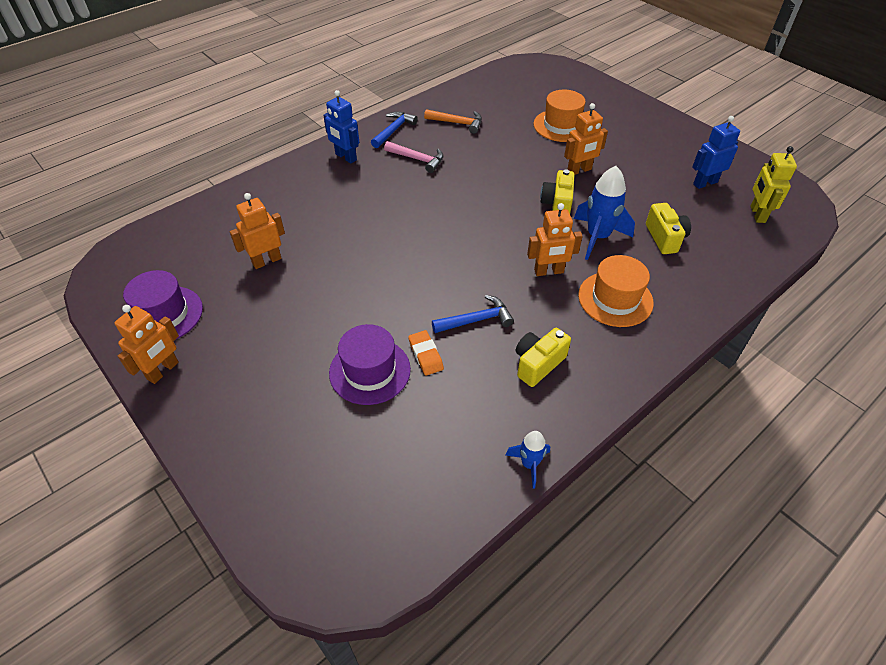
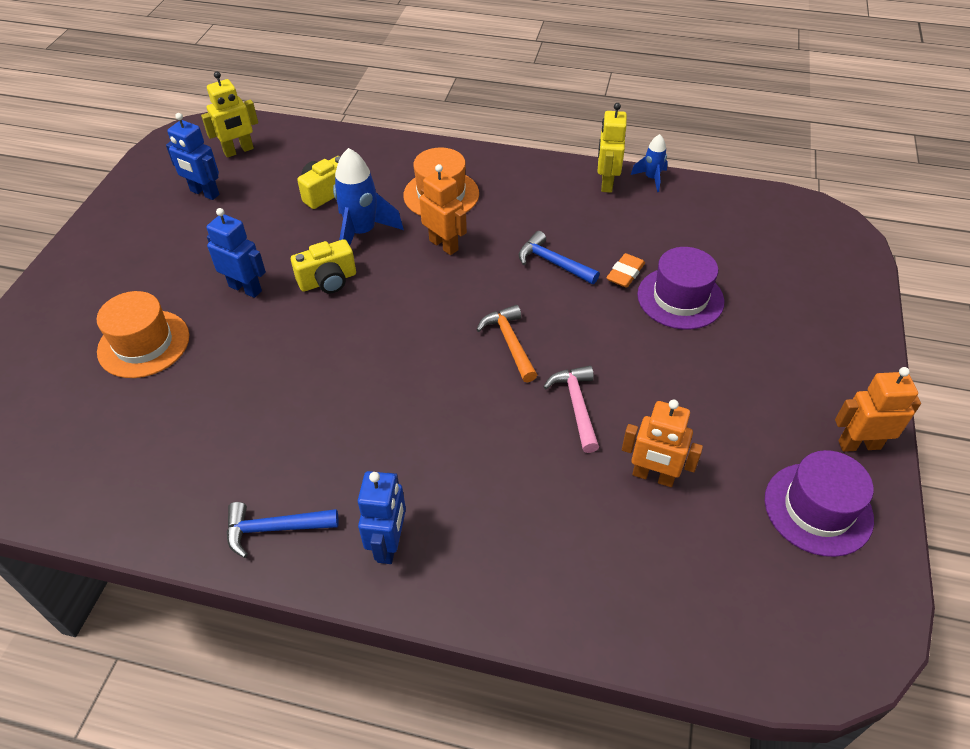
camera: 125 degrees left, 0 degrees up
(417, 159) = (332, 452): pink hammer -> pink hammer (577, 406)
(457, 123) = (203, 459): orange hammer -> orange hammer (510, 343)
(538, 364) = (560, 208): yellow camera -> none
(549, 421) = (606, 183): none -> yellow robot
(579, 170) = (245, 288): orange robot -> blue robot

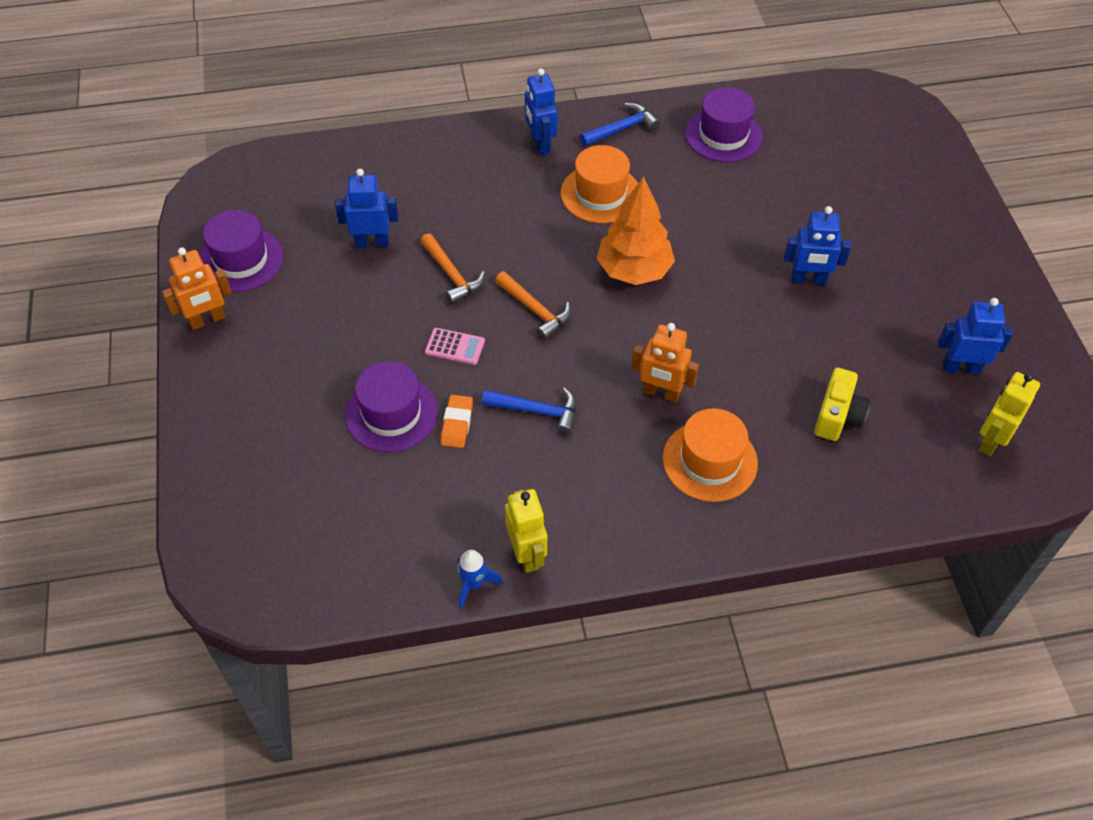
camera: 155 degrees right, 5 degrees up
(144, 344) = (840, 206): orange hat -> orange hat (600, 194)
(169, 472) = (723, 135): none -> purple hat
(328, 281) = (741, 313): yellow camera -> none
(362, 233) = (754, 377): blue rocket -> none
(392, 349) = (634, 270): none -> orange tree
(577, 406) = (451, 275): pink hammer -> orange hammer
(602, 334) = (455, 347): none -> pink calculator
(653, 476) = (372, 242): orange robot -> blue robot

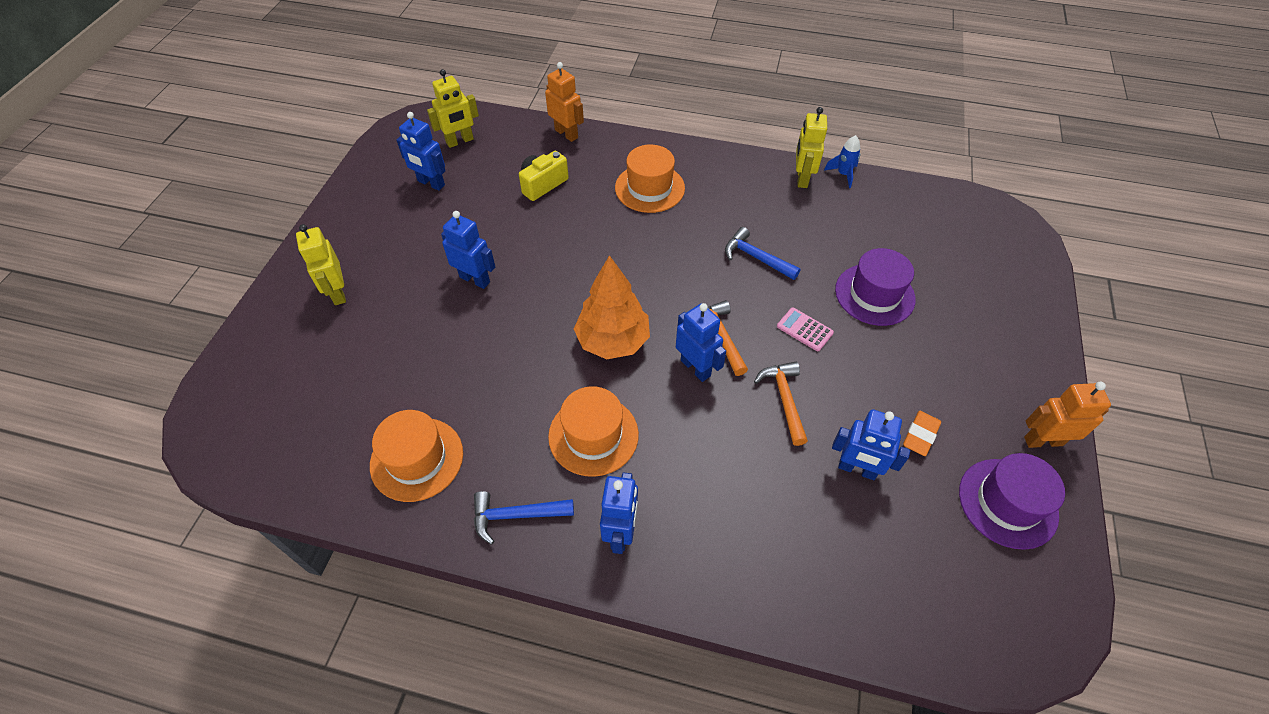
camera: 155 degrees left, 0 degrees up
(457, 424) = (823, 269): orange eraser -> orange eraser (920, 435)
(544, 274) = (696, 368): none -> blue robot
(661, 393) = (655, 238): orange robot -> orange robot (566, 134)
(723, 135) = (417, 459): purple hat -> orange hat
(919, 222) = (337, 293): none -> yellow robot

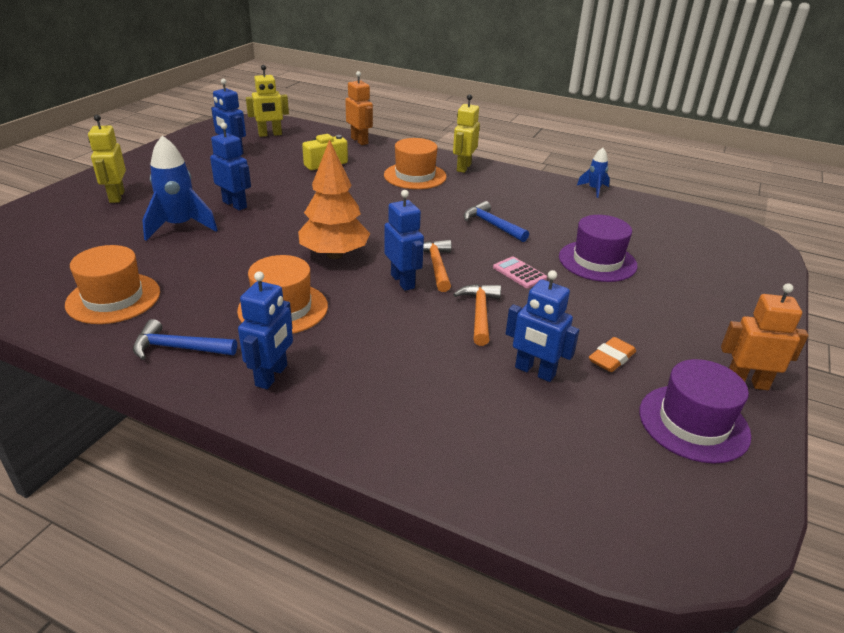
camera: 10 degrees right, 20 degrees down
(432, 330) = (180, 226): none -> blue rocket
(802, 178) = (554, 187): yellow robot -> yellow robot (463, 167)

